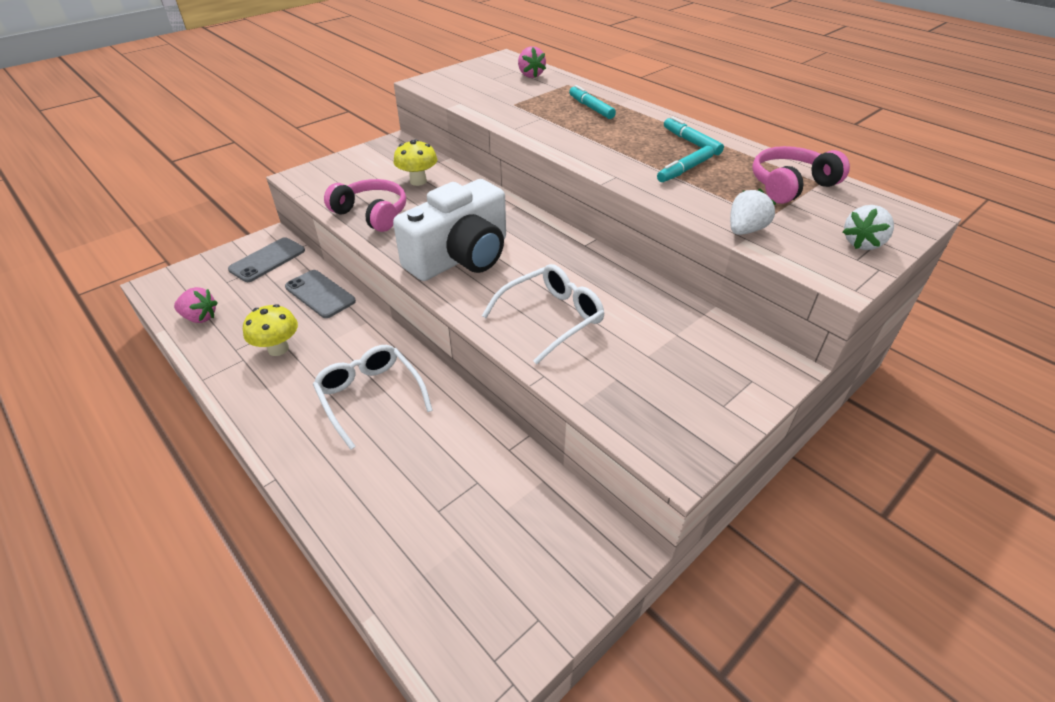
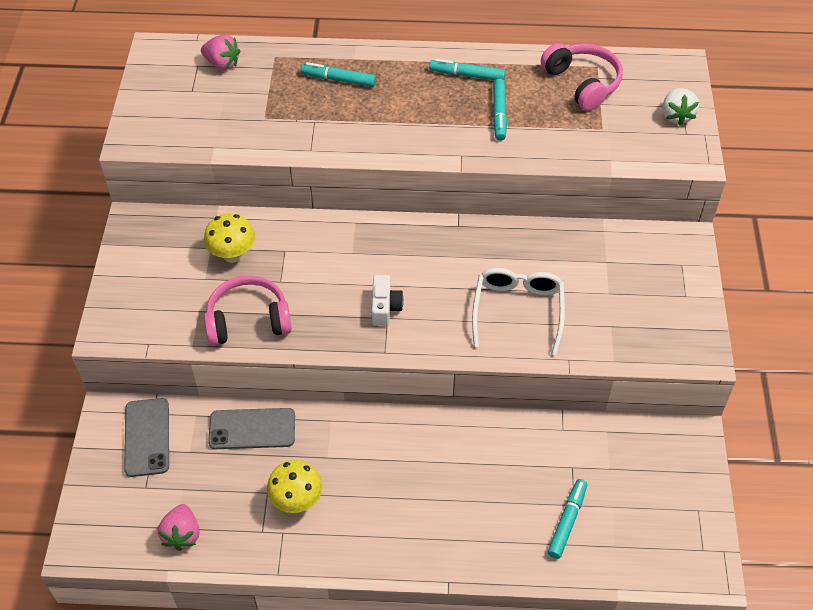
camera: 45 degrees left, 10 degrees up
(200, 317) = (182, 534): pink strawberry -> pink strawberry turned 120 degrees clockwise
(370, 396) = (424, 474): white glasses -> none
(415, 518) = (567, 521): none -> turquoise marker
(460, 257) = (385, 307): white camera -> white camera, size x0.41
(745, 230) = (602, 152): white strawberry -> none
(790, 185) = (582, 83): pink headphones -> pink headphones turned 135 degrees clockwise

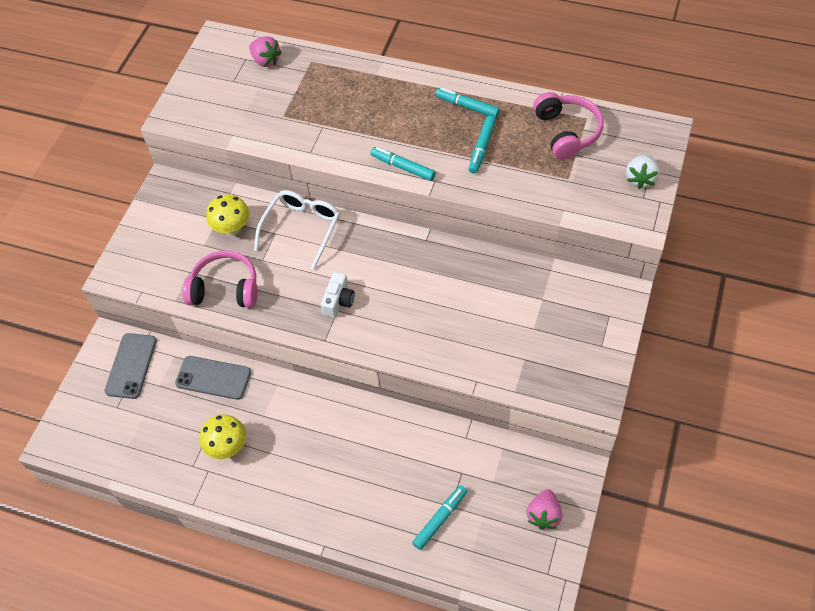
camera: 20 degrees right, 5 degrees up
(182, 534) = (131, 453): pink strawberry -> pink strawberry (544, 515)
(338, 79) = (356, 91): turquoise marker -> turquoise marker (403, 167)
(518, 310) = (449, 327): white glasses -> white glasses (302, 228)

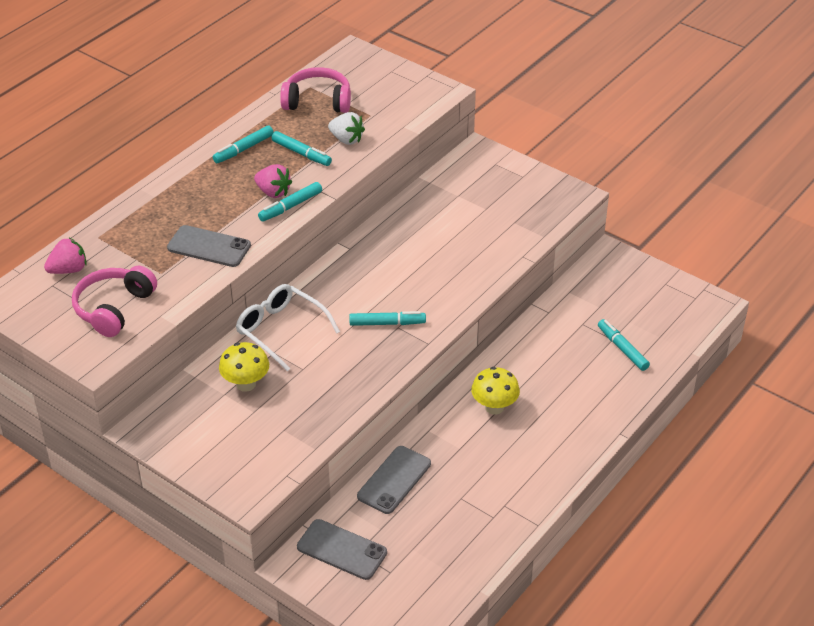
camera: 75 degrees left, 15 degrees down
(225, 288) = (323, 404): pink headphones -> pink headphones (113, 308)
(228, 447) = (483, 484): yellow mushroom -> yellow mushroom (494, 407)
(327, 133) = (209, 247): none -> grey phone
(338, 301) = (387, 323): white camera -> turquoise marker
(544, 515) = (642, 285): pink strawberry -> pink strawberry (273, 192)
(640, 179) = (396, 78): white strawberry -> white strawberry (346, 139)

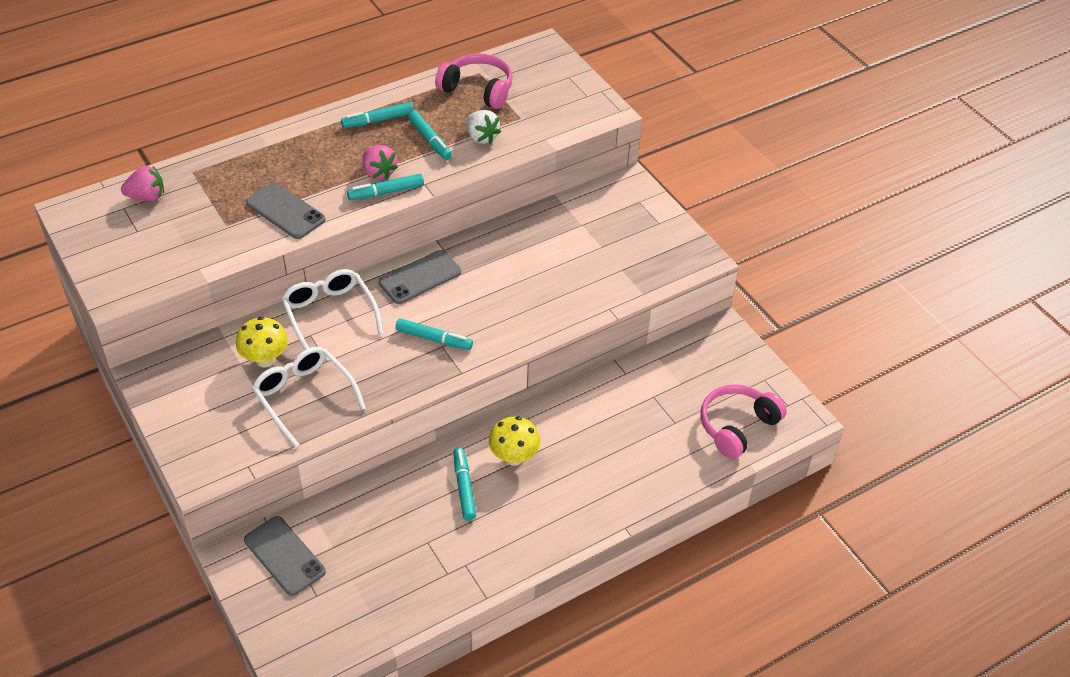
camera: 20 degrees right, 5 degrees up
(113, 308) = (162, 248): pink headphones -> pink headphones (737, 426)
(301, 404) = (304, 396): none -> white glasses
(394, 480) = (374, 501): grey phone -> grey phone (420, 277)
(622, 349) = (679, 437): turquoise marker -> turquoise marker (464, 487)

